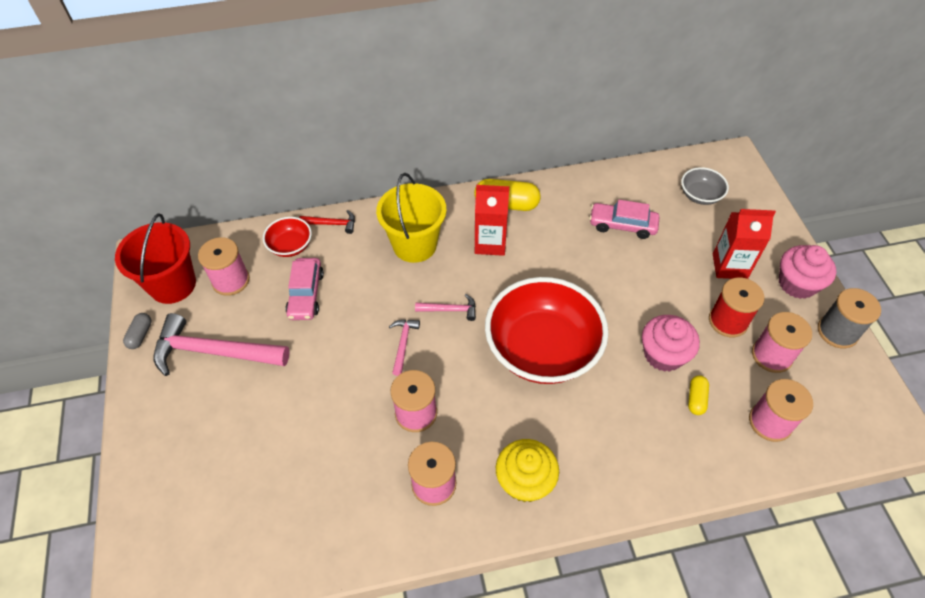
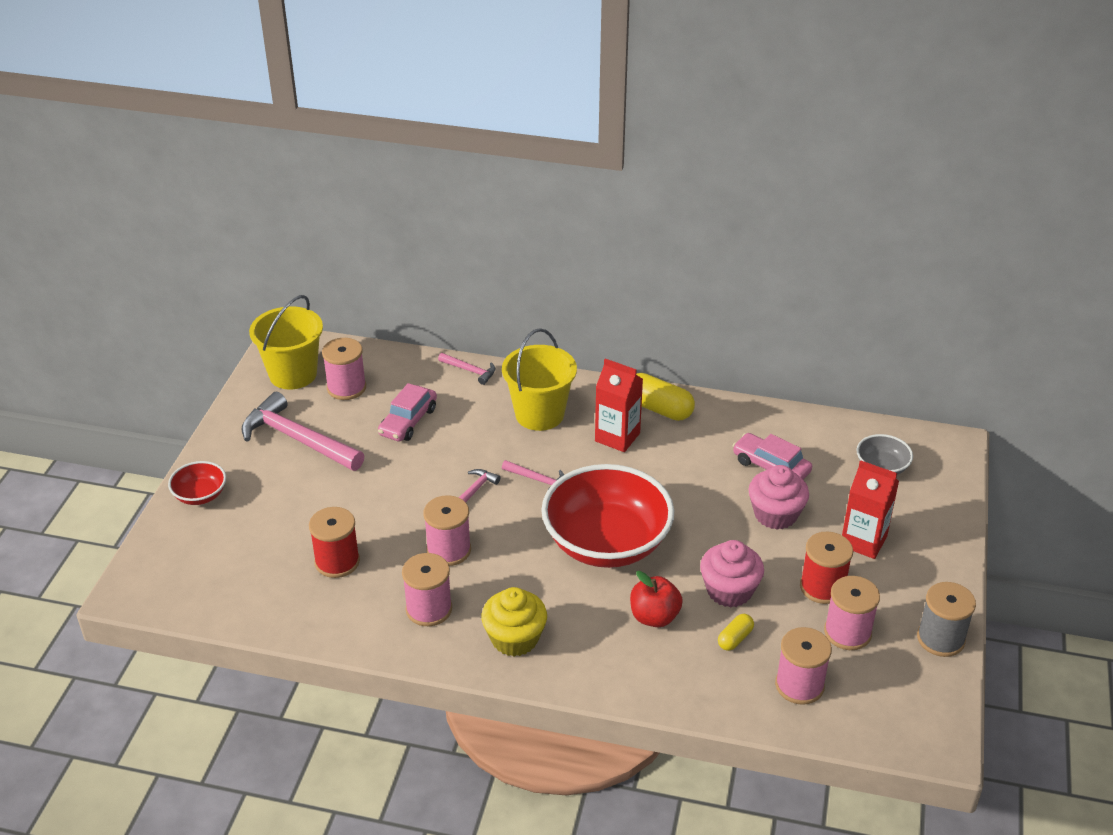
camera: 25 degrees right, 15 degrees down
(140, 335) = (242, 405): grey capsule -> none
(173, 285) = (293, 374): red bucket -> yellow bucket
(290, 246) = (419, 377): red bowl -> red bowl (200, 495)
(322, 469) = (337, 562): none -> red spool
(332, 224) = (470, 371): red hammer -> pink hammer
(623, 406) = (654, 617): none -> red apple
(797, 283) = (929, 582): pink cupcake -> pink cupcake (775, 514)

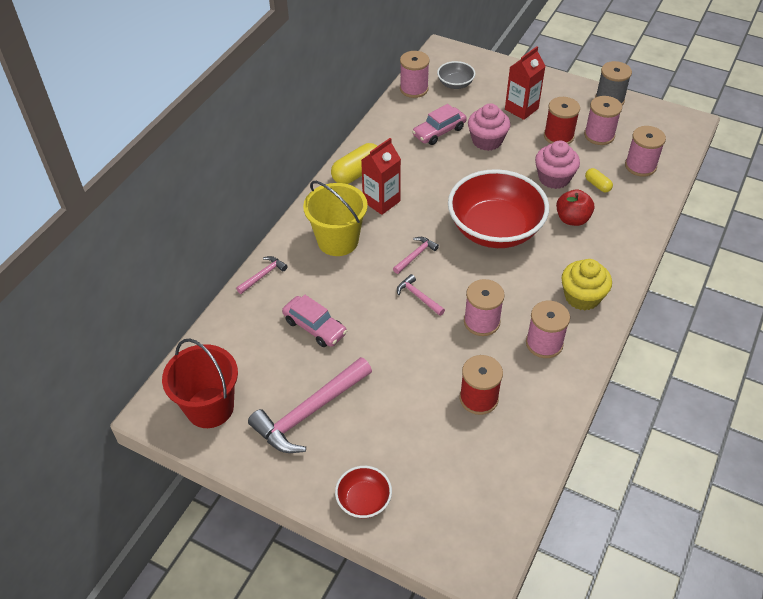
camera: 75 degrees left, 10 degrees up
(293, 374) = (210, 407): yellow bucket -> red bucket
(346, 388) = (249, 366): pink spool -> pink spool (414, 89)

